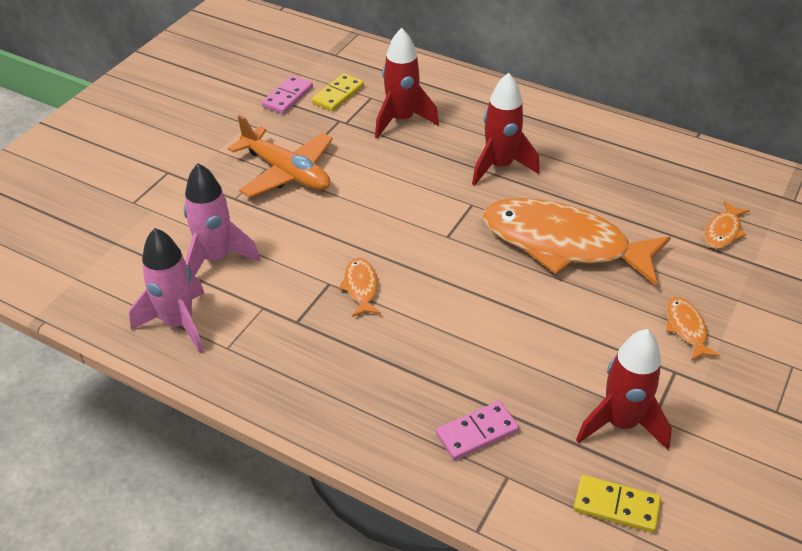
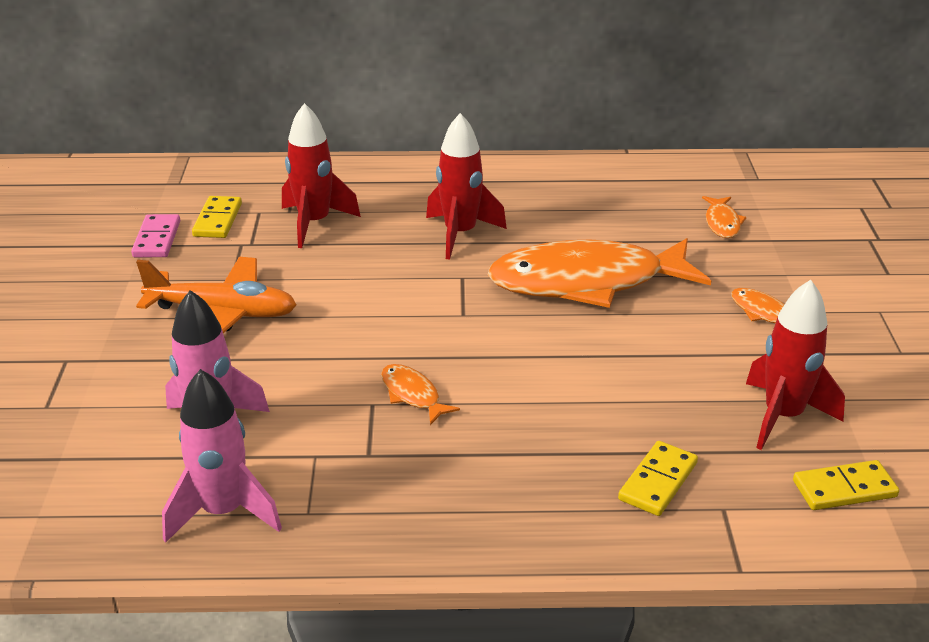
camera: 30 degrees left, 10 degrees down
(477, 432) = (657, 481): pink domino -> yellow domino

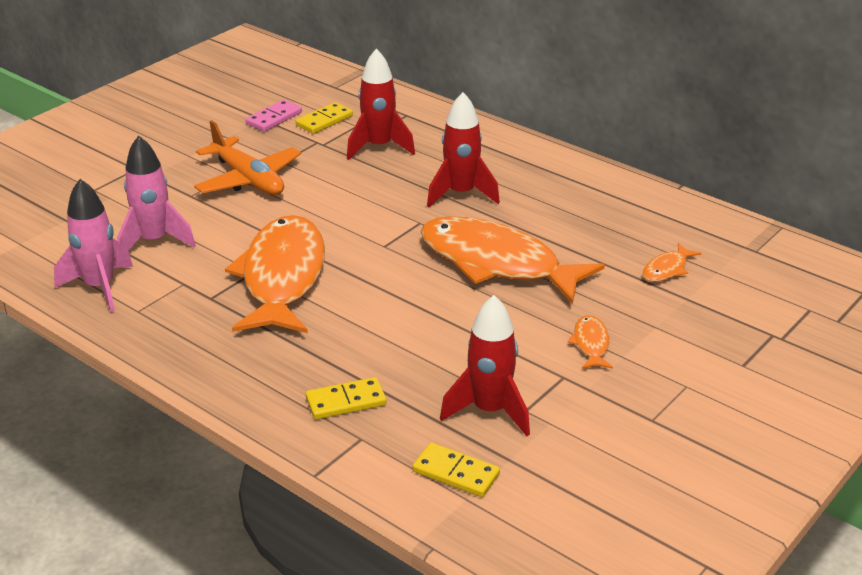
camera: 40 degrees right, 0 degrees up
(412, 395) = (282, 277): orange fish -> orange fish, size x2.48

